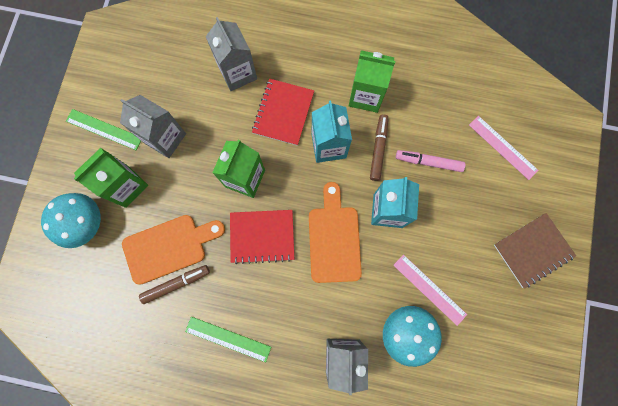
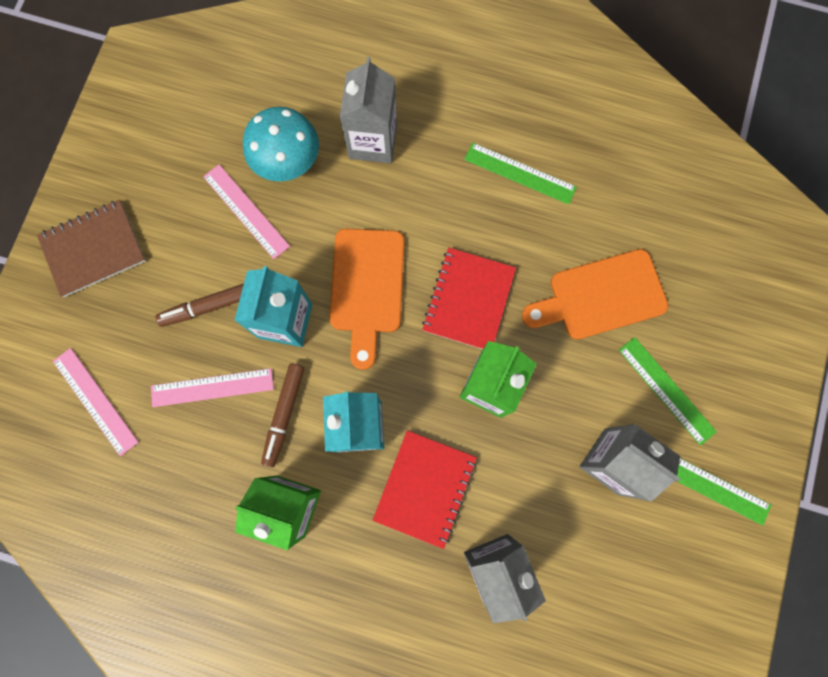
camera: 175 degrees left, 0 degrees up
(85, 223) = (722, 340): turquoise mushroom -> none
(126, 186) = (666, 390): green carton -> green ruler
(176, 284) = (589, 247): brown marker -> brown marker (209, 306)
(262, 236) = (468, 300): red notebook -> red notebook turned 75 degrees counterclockwise
(428, 162) = (212, 387): pink marker -> pink ruler

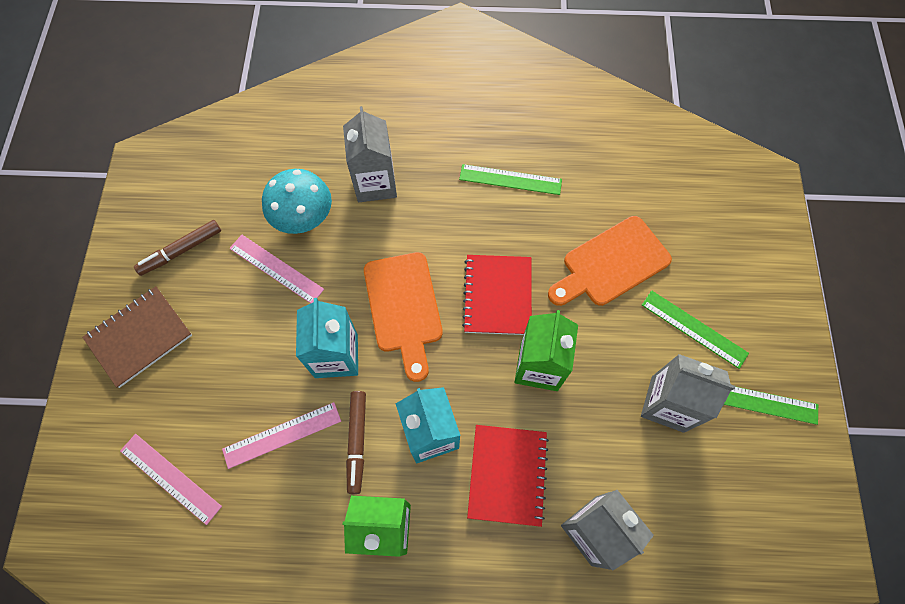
camera: 15 degrees left, 10 degrees down
(209, 306) = (262, 361): brown marker -> brown marker (181, 251)

